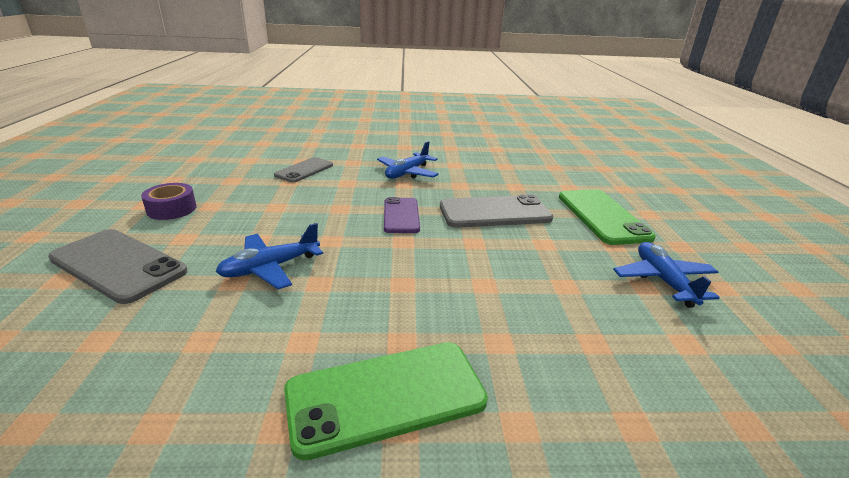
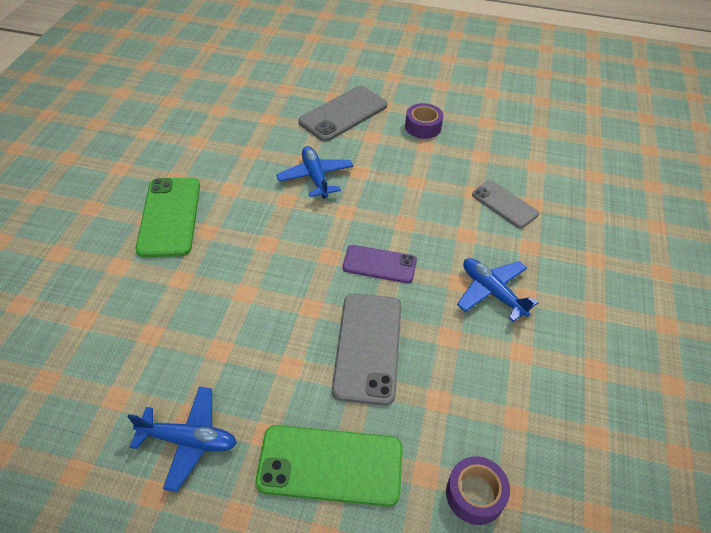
camera: 105 degrees right, 20 degrees up
(565, 175) = (475, 494): none -> purple tape

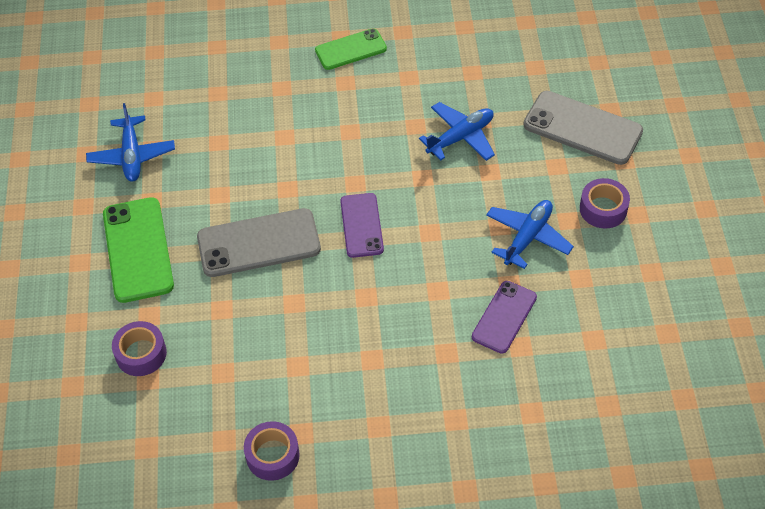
camera: 75 degrees right, 5 degrees up
(170, 217) = (351, 50): green phone -> green phone, size x0.64
(492, 292) = (364, 328): blue plane -> blue plane (527, 237)
(504, 204) = (504, 317): grey phone -> purple phone
(618, 398) = (272, 455): none -> purple tape

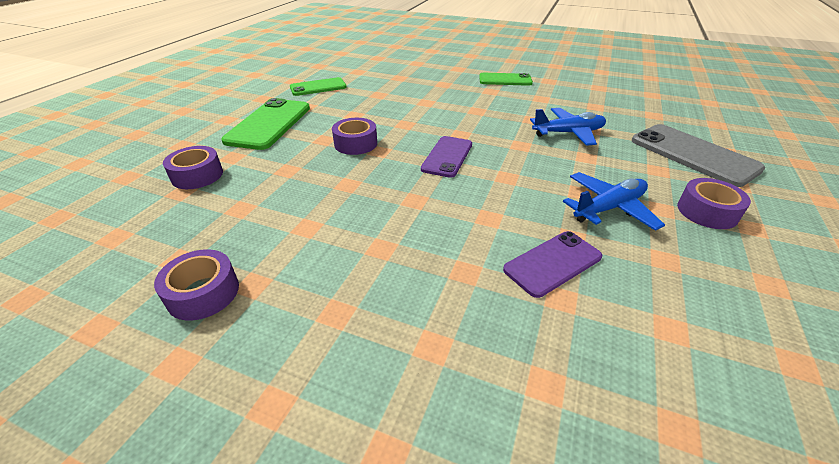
camera: 25 degrees right, 15 degrees down
(132, 155) = (318, 87): blue plane -> green phone
(258, 243) = (355, 144): grey phone -> purple tape

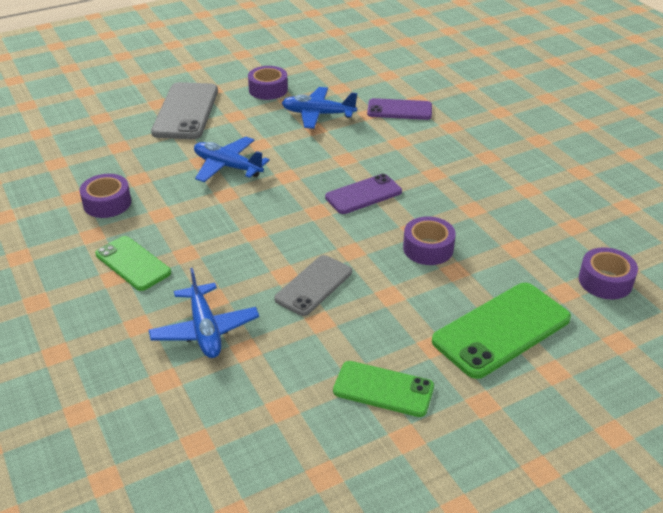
camera: 140 degrees left, 0 degrees up
(203, 293) = (611, 179): purple tape -> purple tape (107, 203)
(402, 103) = (313, 285): none -> grey phone
(427, 76) = (205, 330): none -> blue plane

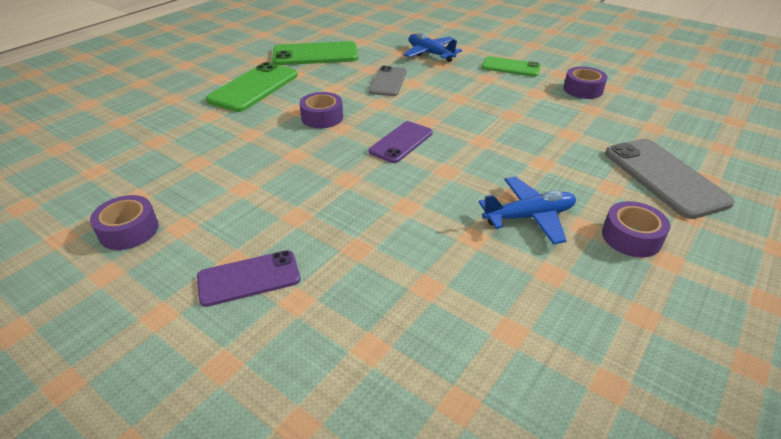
camera: 155 degrees right, 0 degrees up
(227, 166) = (540, 135): blue plane -> none
(383, 389) = (315, 54): green phone -> green phone, size x1.57
(399, 110) = (439, 256): purple phone -> purple phone (249, 278)
(605, 281) = (175, 128): purple tape -> purple tape (129, 230)

